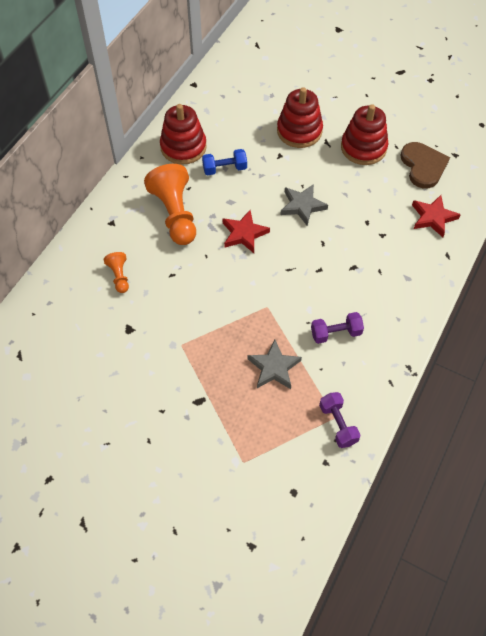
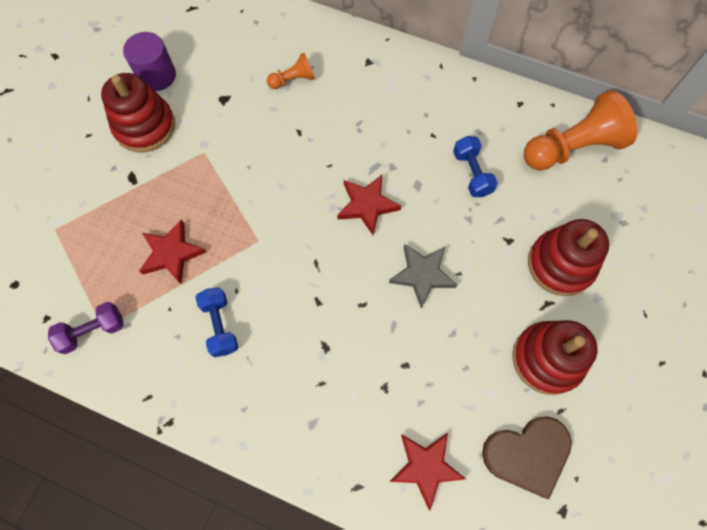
camera: 85 degrees right, 10 degrees up
(93, 383) = (157, 75): none -> purple cylinder
(175, 214) = (388, 125): orange pawn -> orange pawn (572, 148)
(183, 147) = (500, 122): red stacking toy -> red stacking toy (145, 126)
(274, 367) = (172, 254): grey star -> red star
(336, 333) = (220, 325): purple dumbbell -> blue dumbbell

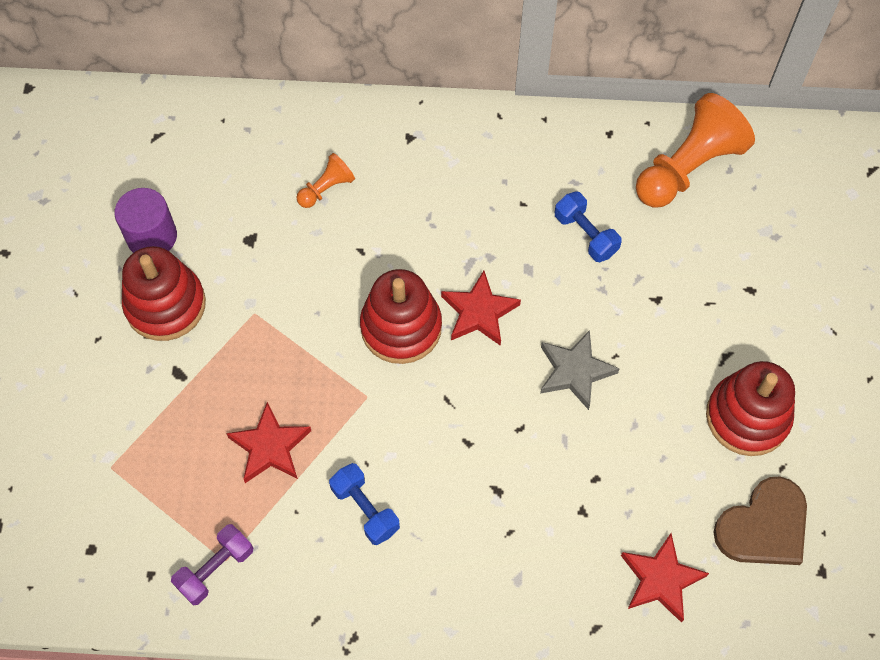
camera: 20 degrees left, 5 degrees down
(560, 264) = (724, 307): red stacking toy -> red stacking toy (401, 327)

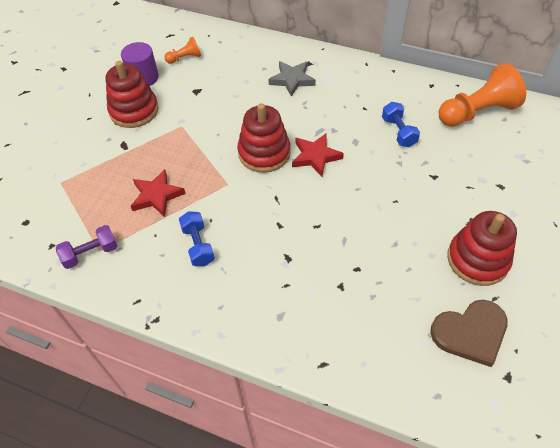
camera: 20 degrees right, 10 degrees down
(326, 188) = (251, 76): orange pawn -> orange pawn (185, 58)
(575, 371) = (365, 203): grey star -> grey star (292, 80)
(660, 579) = (382, 346): red star -> none

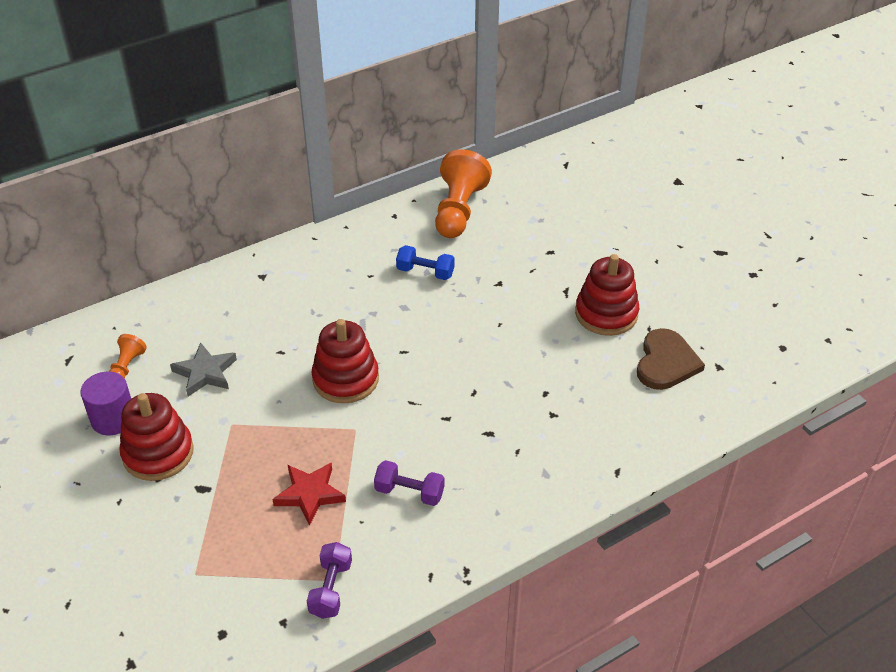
camera: 55 degrees left, 10 degrees down
(198, 245) = (409, 492): blue dumbbell -> purple dumbbell
(292, 80) = (270, 302): grey star -> grey star (205, 373)
(315, 156) = (392, 345): red star -> none

